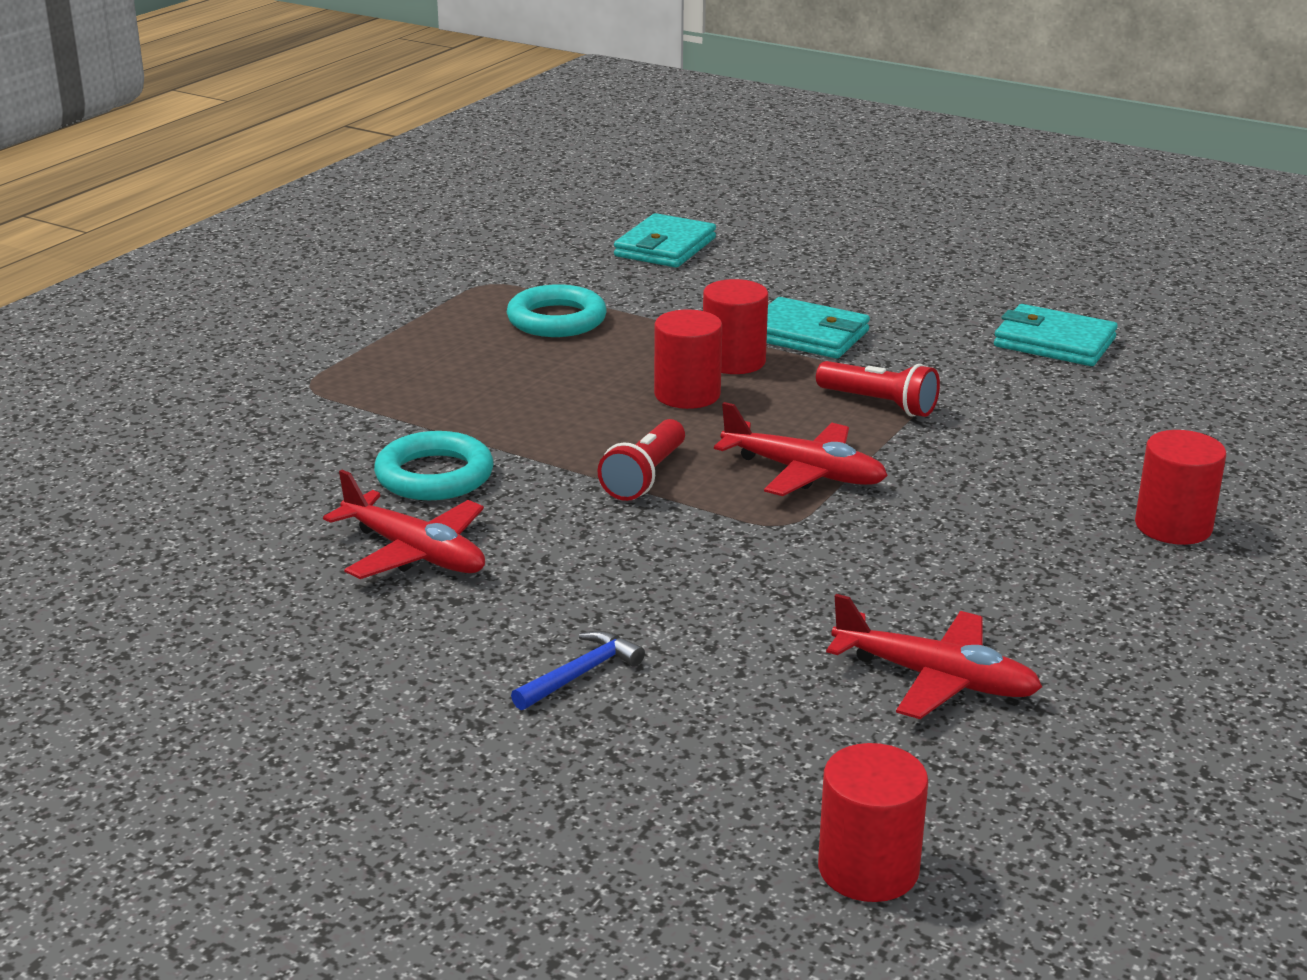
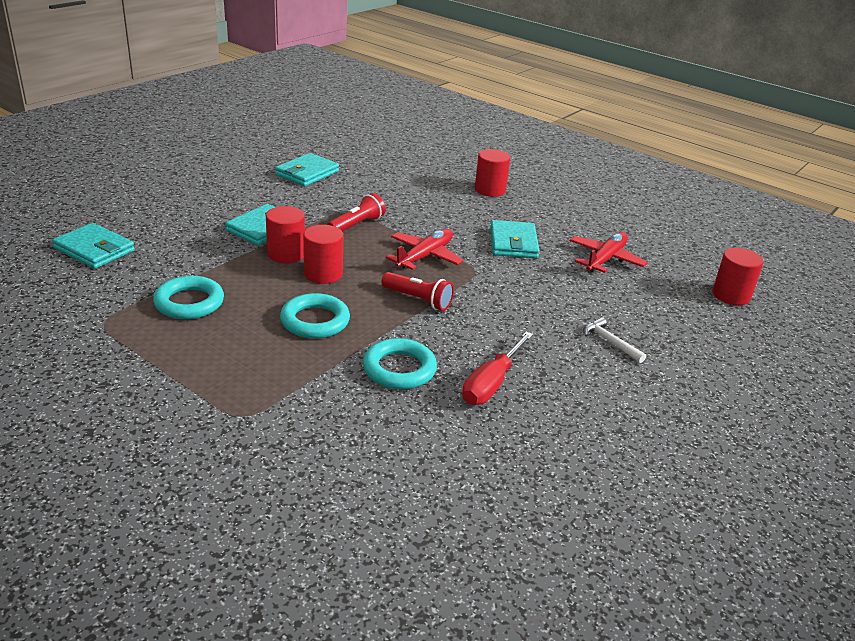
camera: 85 degrees left, 5 degrees up
(414, 552) = (491, 383): red plane -> red screwdriver
(543, 404) = (315, 321): none -> turquoise ring
(580, 674) = (610, 342): blue hammer -> white hammer
(928, 561) = (513, 243): none -> turquoise wallet

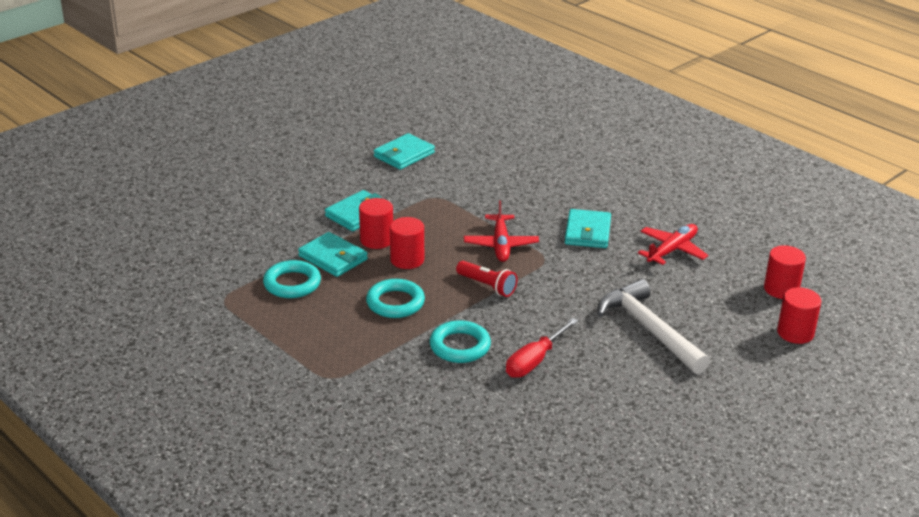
camera: 10 degrees right, 0 degrees up
(94, 250) = (213, 233): turquoise wallet -> turquoise wallet (333, 258)
(357, 225) = (443, 211): red flashlight -> none
(424, 256) = (501, 244): red plane -> red plane turned 135 degrees clockwise
(490, 190) = (579, 174): red cylinder -> red cylinder (795, 333)
(610, 342) = (649, 329): white hammer -> white hammer, size x2.27

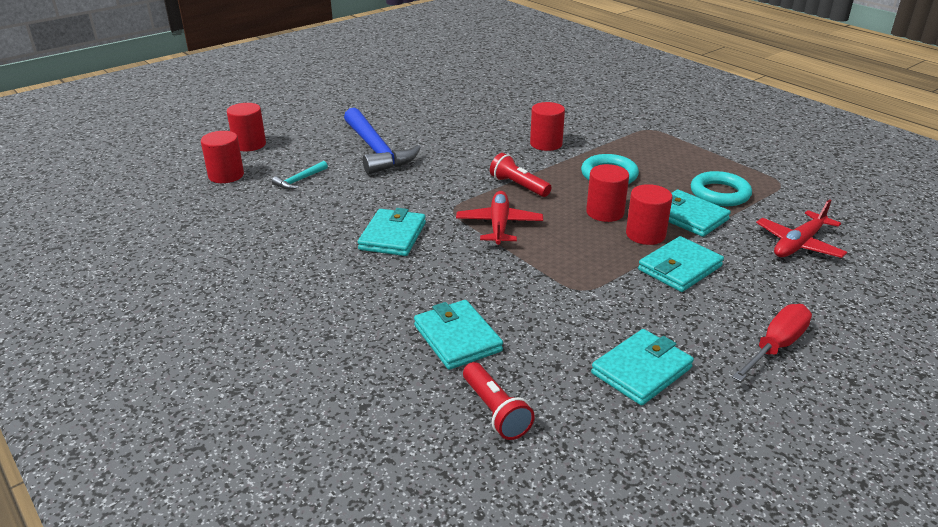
camera: 175 degrees left, 0 degrees up
(460, 346) = (546, 144): turquoise ring -> red cylinder
(488, 136) = (495, 411): none -> red flashlight
(517, 167) = (457, 338): none -> turquoise wallet
(535, 361) = (483, 134): red screwdriver -> red screwdriver (775, 346)
(649, 329) = (376, 150): white hammer -> blue hammer
(671, 250) = (307, 213): red plane -> red plane (799, 244)
(704, 286) = (300, 180): none -> turquoise hammer

